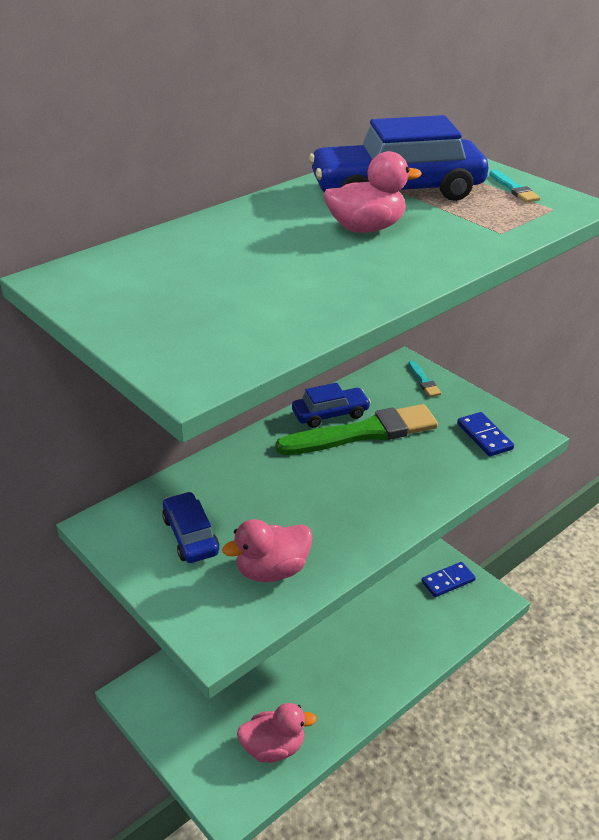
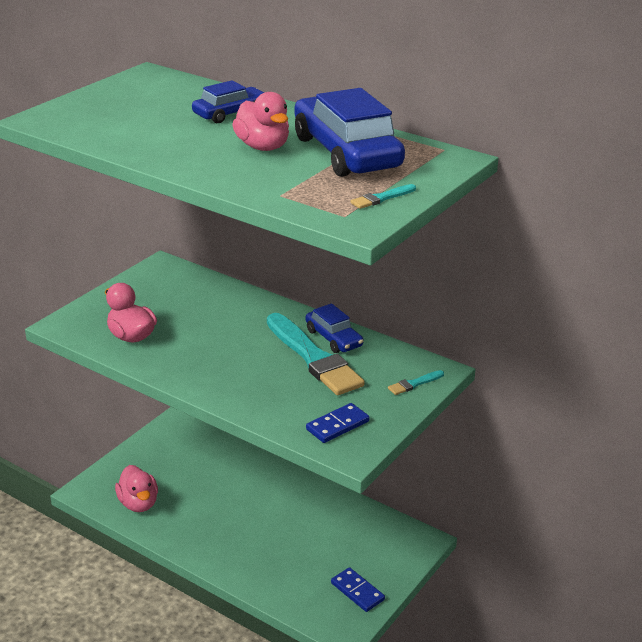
camera: 75 degrees right, 5 degrees down
(191, 536) = (160, 299): blue car -> blue car (230, 113)
(364, 433) = (314, 358): green brush -> turquoise brush

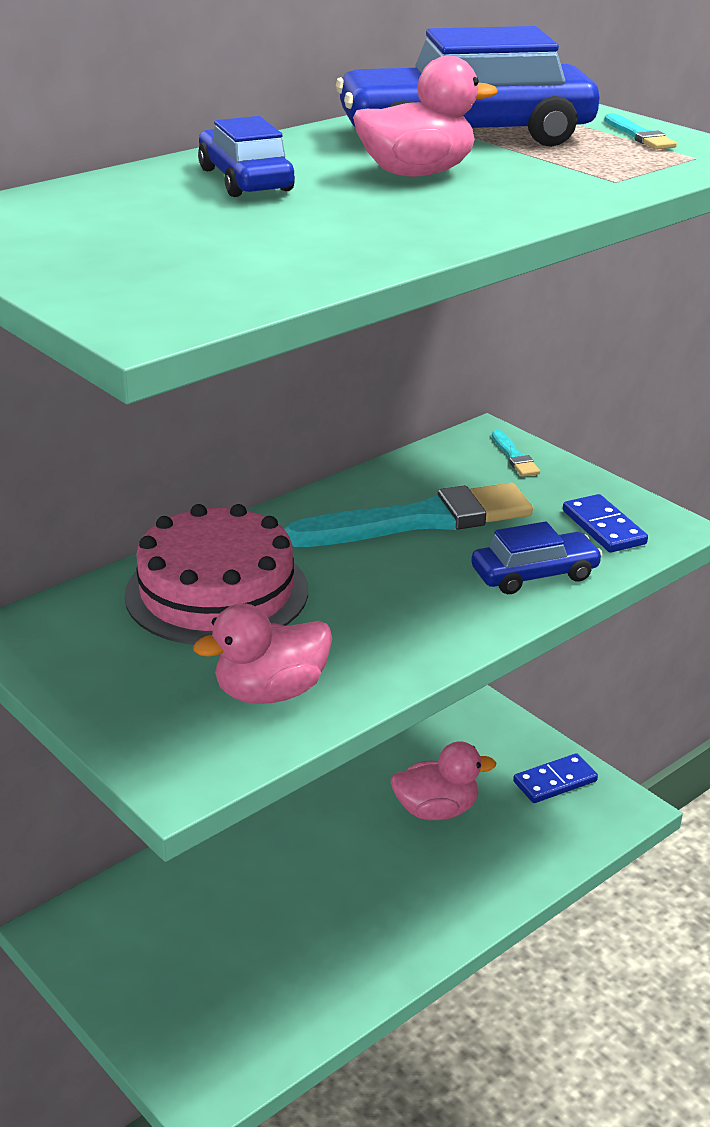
camera: 75 degrees left, 0 degrees up
(138, 503) = (273, 1009): pink duck -> pink duck (436, 810)
(213, 308) = (217, 592): none -> pink cake
(333, 338) = (370, 496): blue car -> blue car (534, 574)

